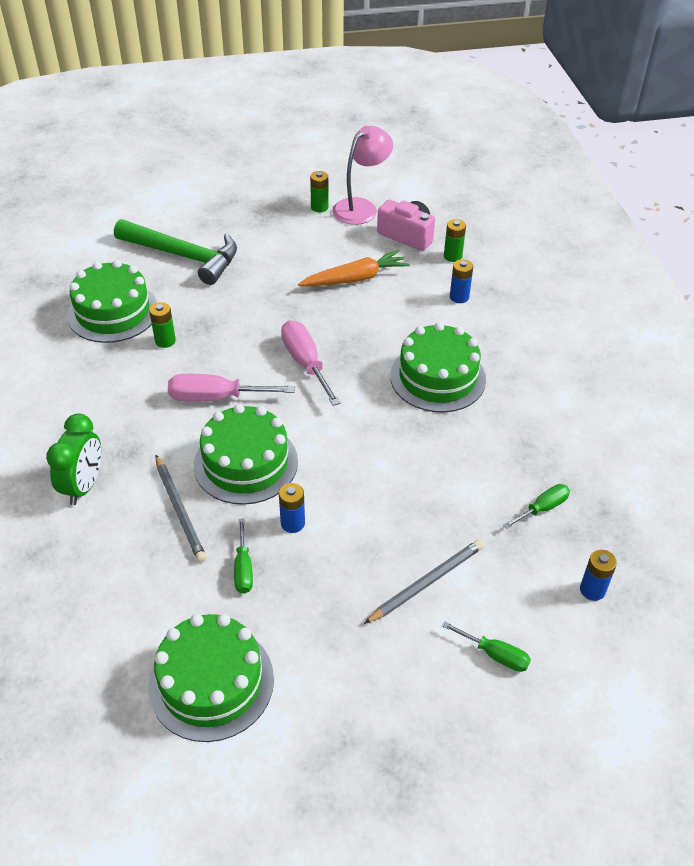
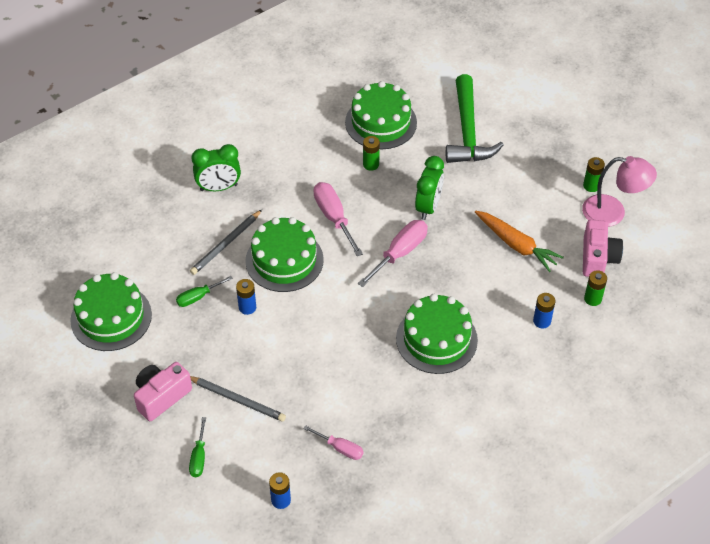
camera: 65 degrees right, 5 degrees up
(259, 320) = (428, 207): none -> green clock
(379, 665) = (161, 396): none -> pink camera
(542, 508) = (340, 448): green screwdriver -> pink screwdriver

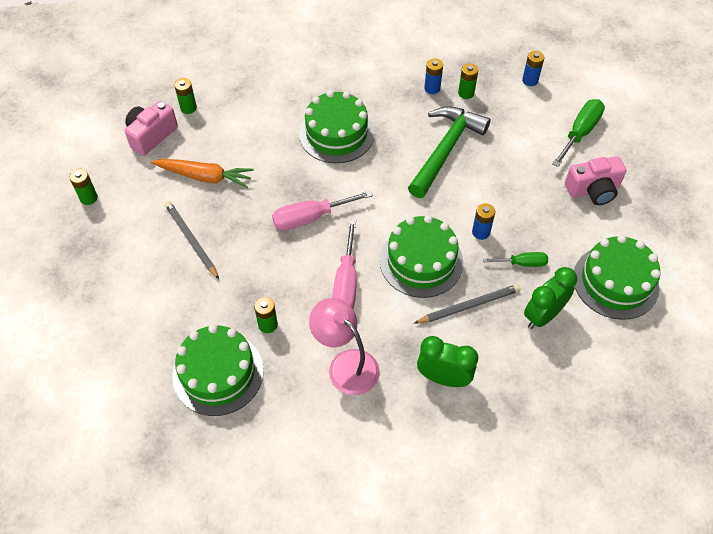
camera: 150 degrees left, 5 degrees up
(199, 457) = (580, 132): green screwdriver -> green screwdriver, size x1.67
(237, 399) = (529, 160): grey pencil -> grey pencil (191, 240)
(340, 448) = (466, 93): pink screwdriver -> green battery
(428, 207) = (249, 250): green clock -> green clock (543, 315)
(468, 132) = (141, 313): green hammer -> green hammer (445, 149)
(516, 245) = (205, 177): orange carrot -> orange carrot turned 120 degrees clockwise
(542, 321) = (243, 110): blue battery -> blue battery (432, 88)
(613, 213) = (98, 165): pink lamp -> pink lamp (346, 364)

